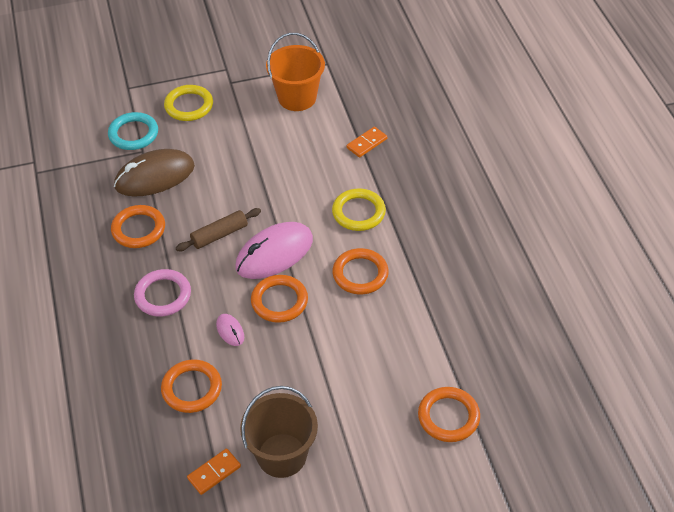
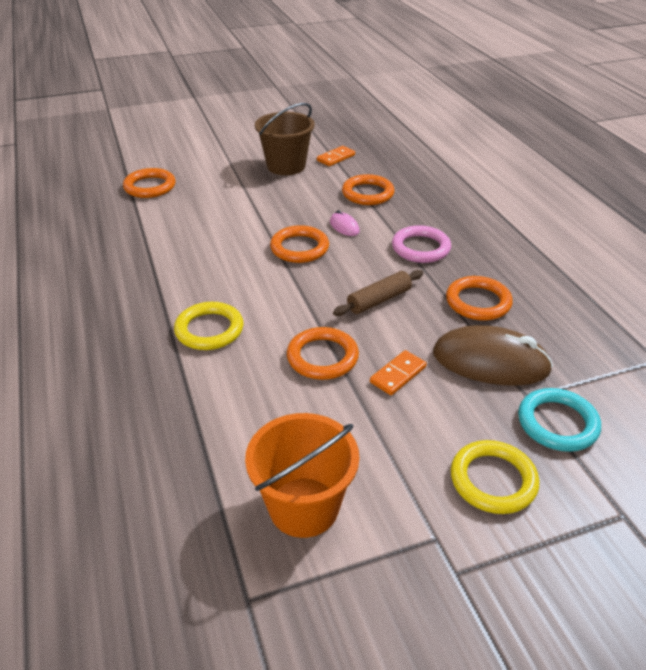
camera: 175 degrees right, 10 degrees down
(155, 176) = (490, 362): brown mouse -> brown mouse turned 45 degrees clockwise
(274, 254) = (310, 285): pink mouse -> none
(360, 274) = (214, 271): orange ring -> orange ring (322, 357)
(366, 143) = (186, 424): orange domino -> orange domino (398, 375)

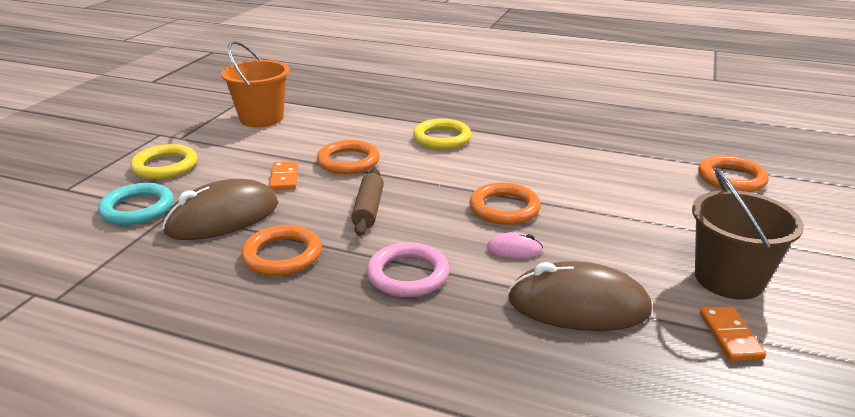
camera: 130 degrees right, 10 degrees down
(368, 193) = (578, 305): orange ring -> brown mouse

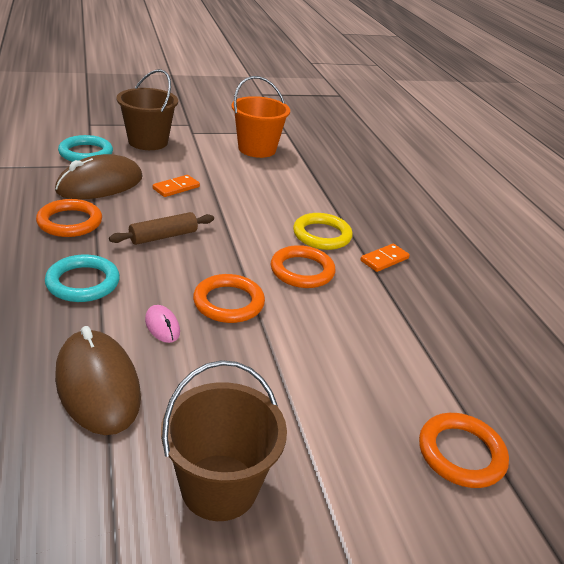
camera: 50 degrees right, 5 degrees up
(165, 166) = (148, 142): yellow ring -> brown bucket
(223, 217) = (100, 184): brown mouse -> brown mouse turned 60 degrees counterclockwise
(348, 161) = (229, 205): orange ring -> orange ring (302, 271)
(408, 274) = (83, 282): pink ring -> turquoise ring
(730, 336) = (108, 504): orange domino -> orange domino (384, 259)

